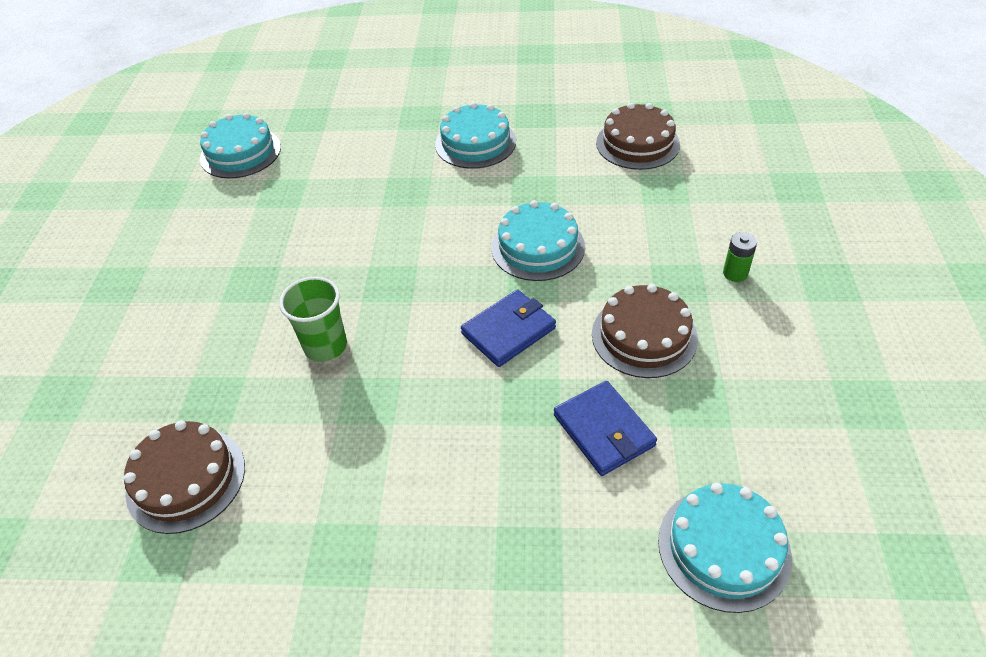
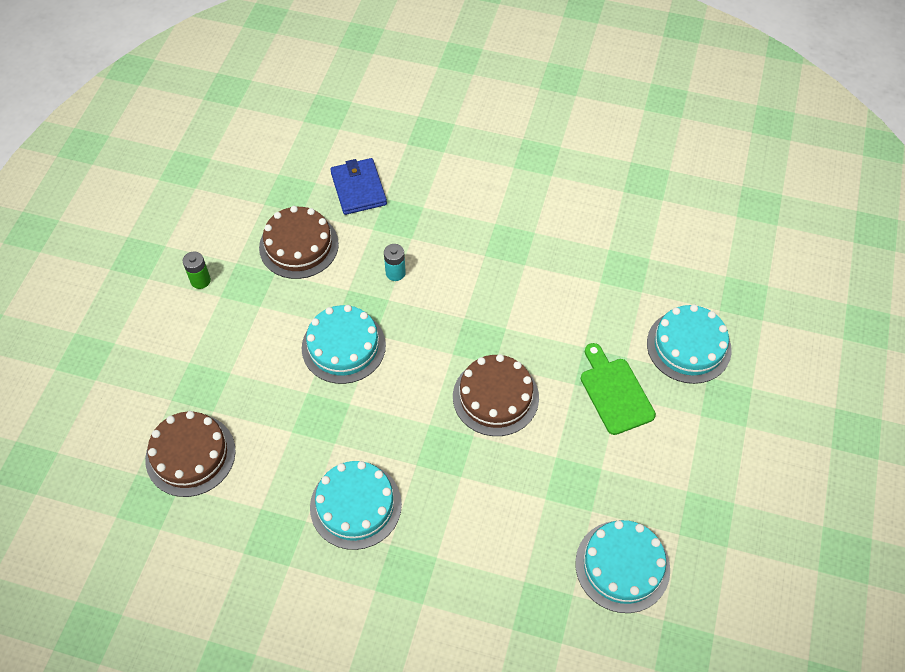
camera: 170 degrees left, 10 degrees up
(186, 479) = (636, 217): brown cake -> brown cake (495, 397)
(236, 267) = (615, 392): none -> green cutting board
(325, 346) = (538, 293): green cup -> none
(508, 331) = (395, 273): blue wallet -> turquoise battery
(723, 548) = (323, 116): turquoise cake -> turquoise cake (688, 346)

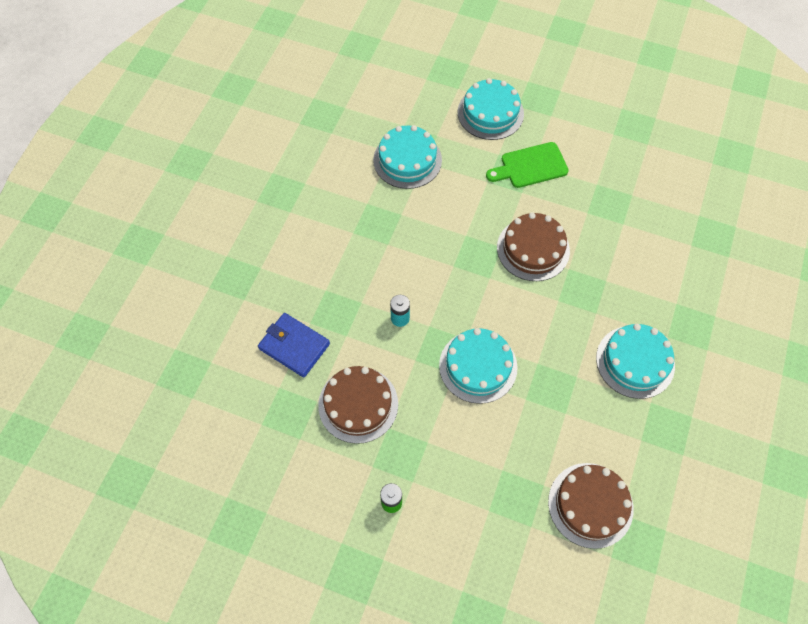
camera: 85 degrees left, 5 degrees up
(358, 189) = (294, 346): blue wallet -> blue wallet turned 45 degrees clockwise
(622, 566) = (674, 181): turquoise cake -> turquoise cake (407, 160)

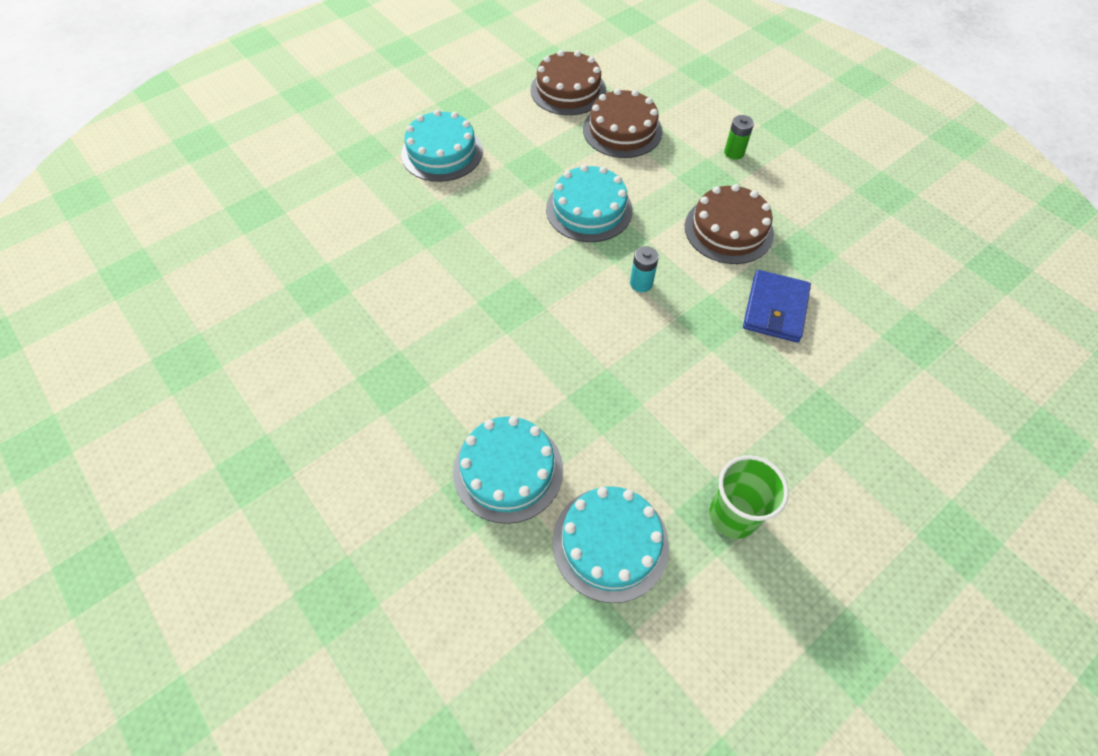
camera: 150 degrees left, 5 degrees down
(271, 195) = (733, 515): none -> green cup
(294, 346) = (775, 309): blue wallet -> blue wallet turned 45 degrees clockwise
(490, 113) = (339, 483): turquoise cake -> turquoise cake (610, 543)
(530, 166) = (360, 377): green cutting board -> none
(533, 249) = (445, 283): brown cake -> brown cake (622, 130)

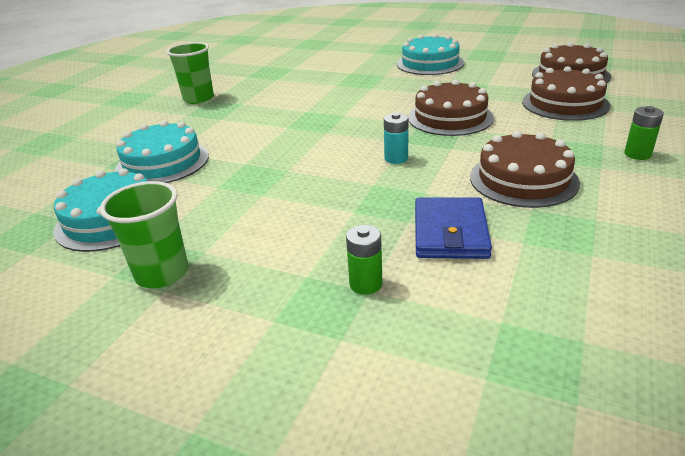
camera: 65 degrees right, 25 degrees down
(339, 388) = (198, 99): none -> green cup
(589, 209) = (450, 117): turquoise cake -> brown cake
(775, 309) = (450, 232): blue wallet -> blue wallet turned 75 degrees counterclockwise
(812, 385) = (365, 284): none -> green battery

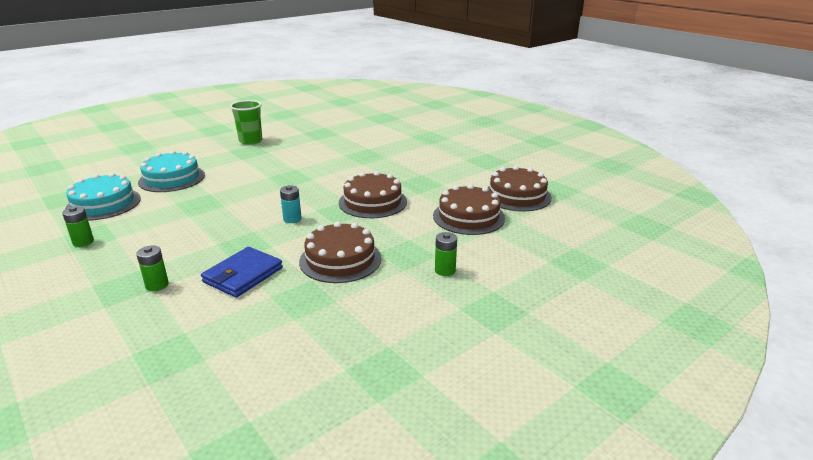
camera: 25 degrees right, 5 degrees down
(162, 273) = (83, 242): green cup -> green battery
(430, 63) = (433, 156): turquoise cake -> none

